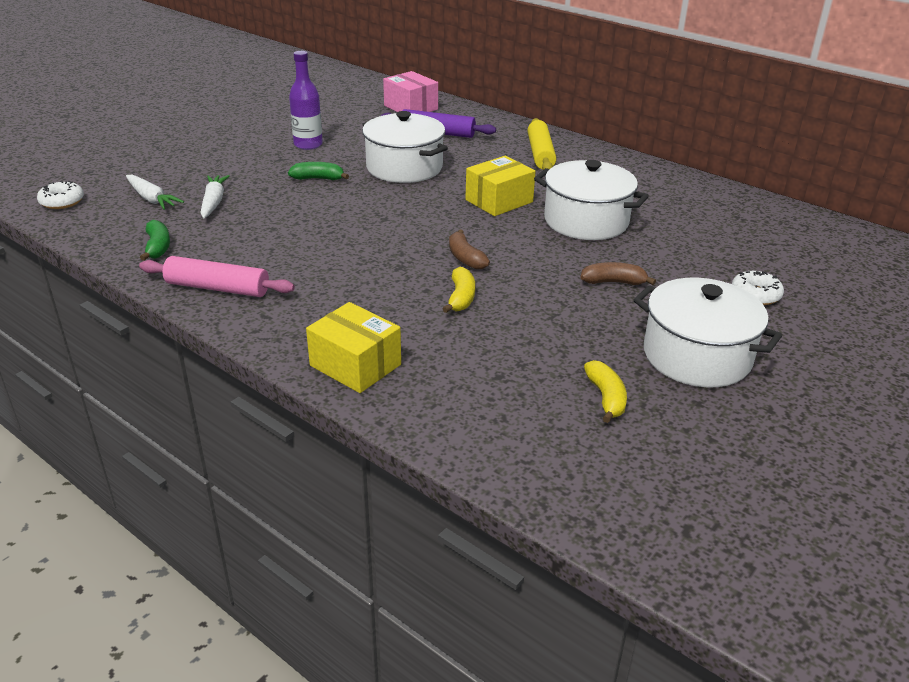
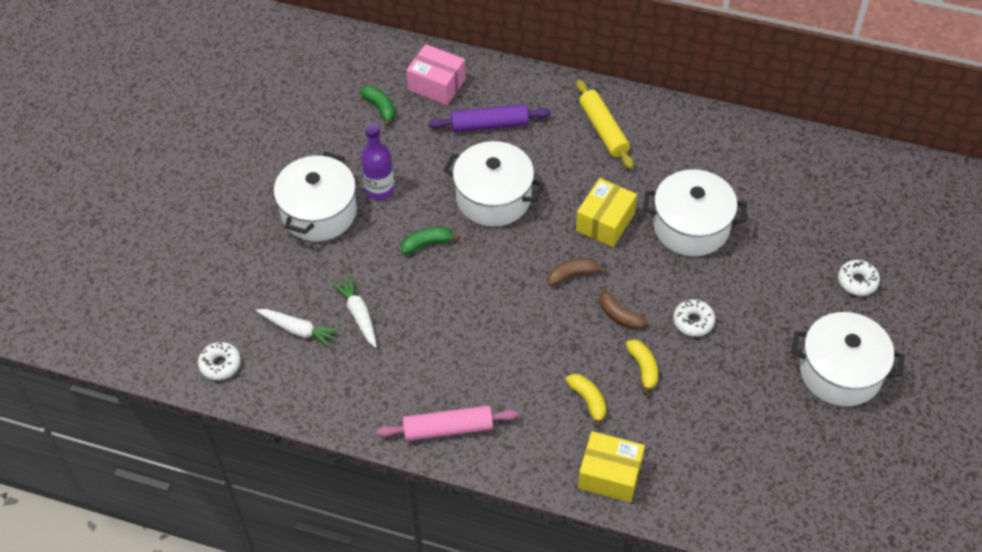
camera: 20 degrees left, 20 degrees up
(157, 247) = (359, 396): green banana -> green banana (380, 108)
(244, 145) = (319, 212): none -> white pot
(542, 279) = (693, 321): none -> white donut
(606, 398) = (797, 441): yellow banana -> yellow banana (588, 401)
(613, 282) = (748, 305): brown banana -> brown banana (572, 275)

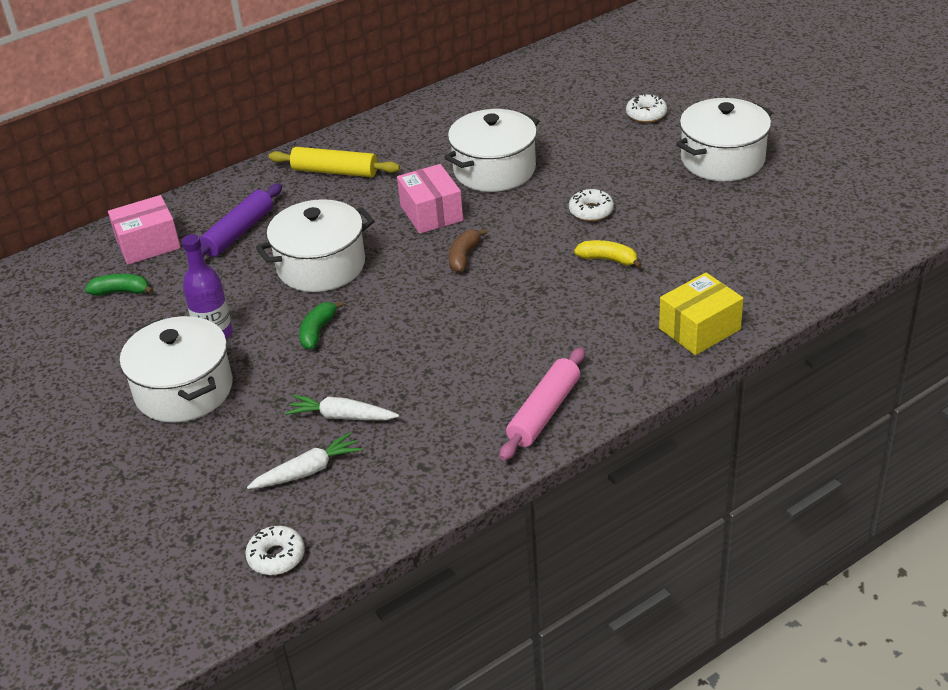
camera: 50 degrees left, 15 degrees down
(588, 401) = (608, 307): yellow banana -> none
(605, 222) = (431, 213): yellow box -> pink box
(620, 315) = (538, 248): brown banana -> none

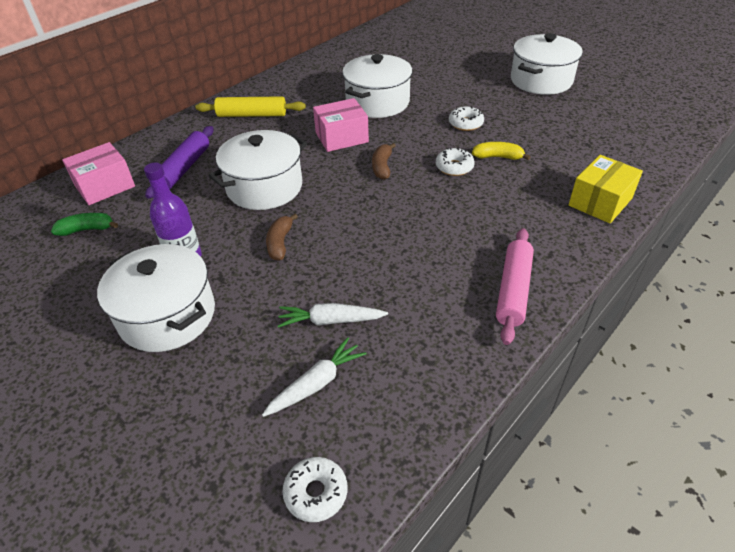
camera: 15 degrees left, 5 degrees up
(318, 331) = (280, 243): green banana -> brown banana
(431, 213) = (341, 137): pink box -> pink box turned 75 degrees counterclockwise
(646, 114) = (470, 57): white donut -> white donut (454, 167)

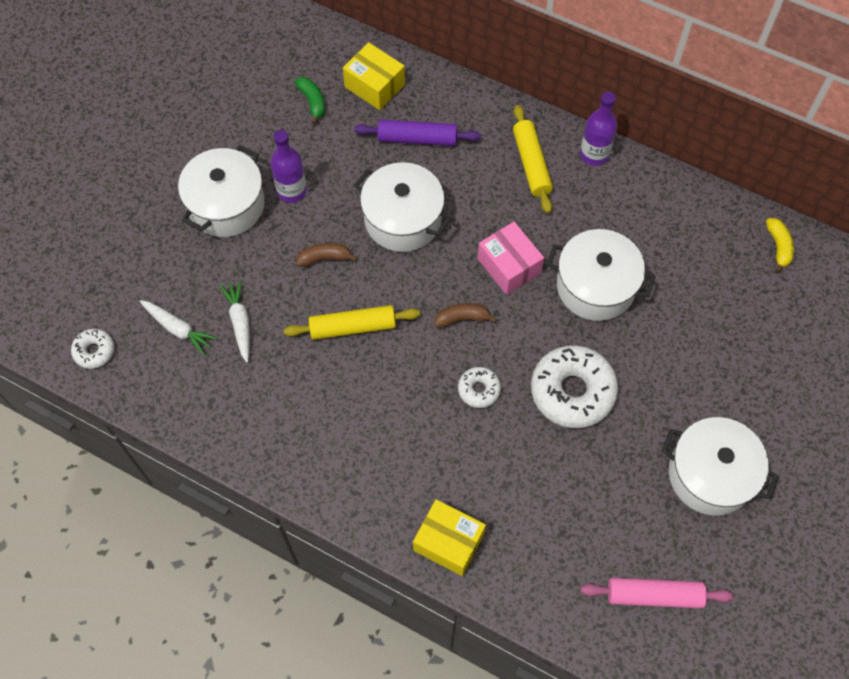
camera: 75 degrees right, 20 degrees up
(105, 186) = (374, 86): pink box -> yellow box
(262, 88) = (594, 154): none -> purple bottle
(367, 233) = (352, 327): none -> yellow rolling pin
(465, 124) = (572, 391): white donut -> white donut, size x2.00
(498, 157) = (509, 433): yellow banana -> yellow banana (778, 246)
(513, 290) = (300, 461): pink rolling pin -> pink rolling pin (654, 595)

